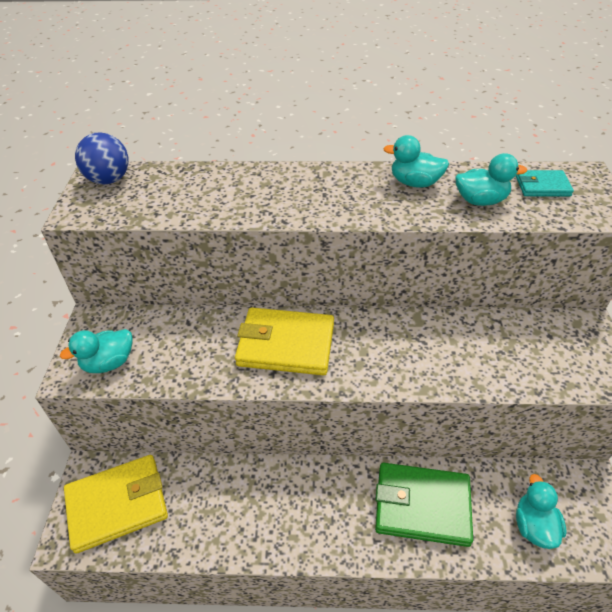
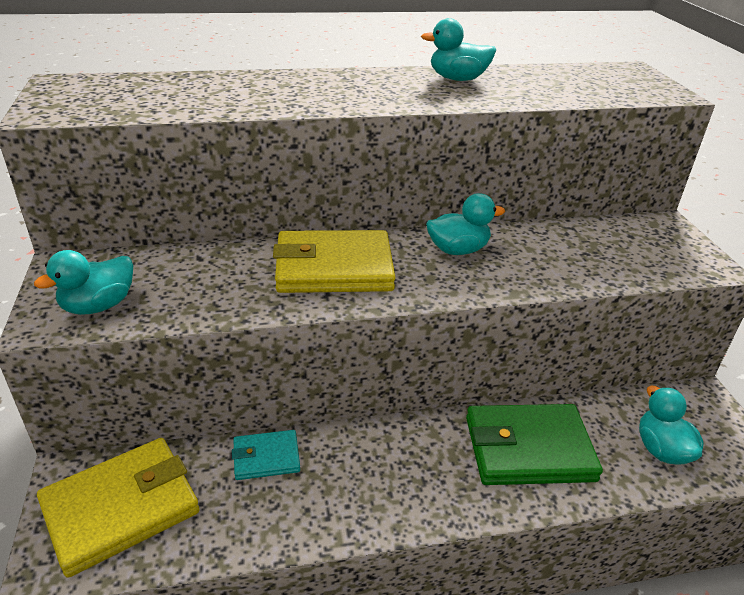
camera: 15 degrees left, 10 degrees down
(109, 180) = (79, 86): blue ball -> none
(480, 201) = (535, 89): turquoise duck -> turquoise duck (458, 250)
(542, 186) = (593, 78): turquoise wallet -> turquoise wallet (266, 457)

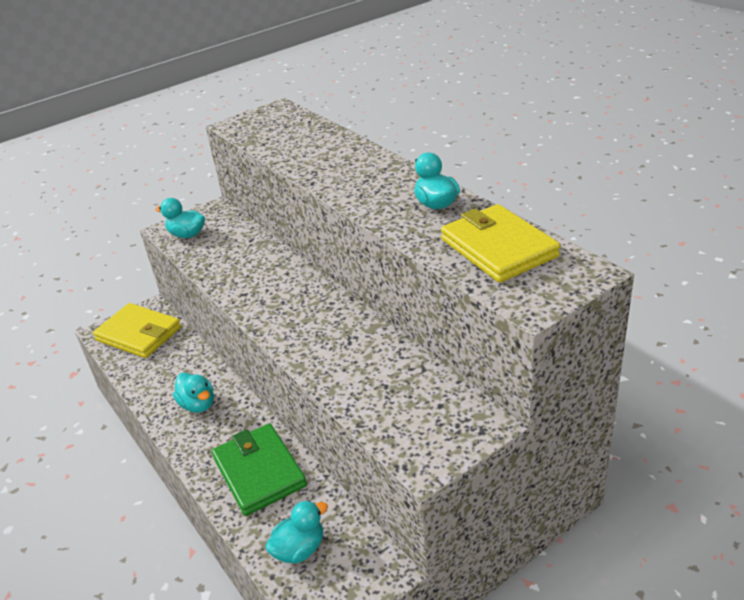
camera: 70 degrees right, 0 degrees up
(266, 457) = (193, 363): turquoise wallet -> none
(334, 268) = (274, 285): yellow wallet -> yellow wallet (498, 248)
(458, 250) = (337, 324): turquoise duck -> turquoise duck (198, 404)

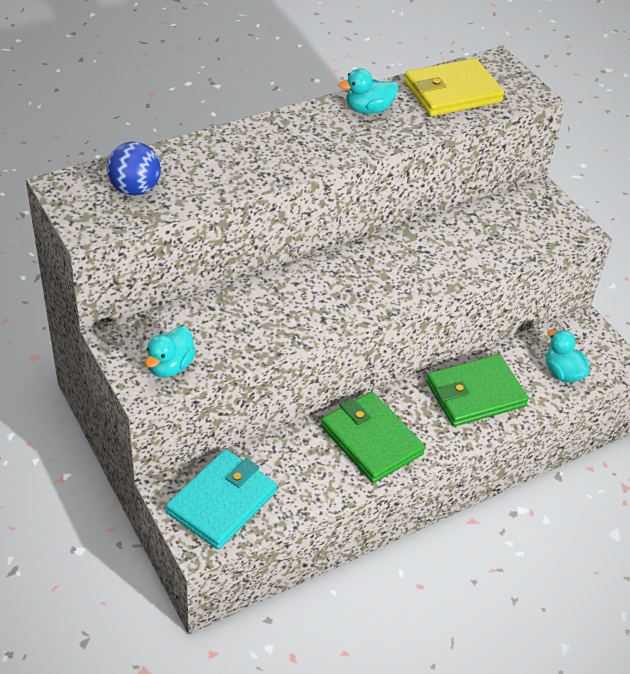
camera: 90 degrees left, 10 degrees up
(139, 334) = (222, 502): yellow wallet -> turquoise wallet
(198, 404) = (371, 440): turquoise duck -> green wallet
(280, 130) = (135, 189): none -> blue ball

